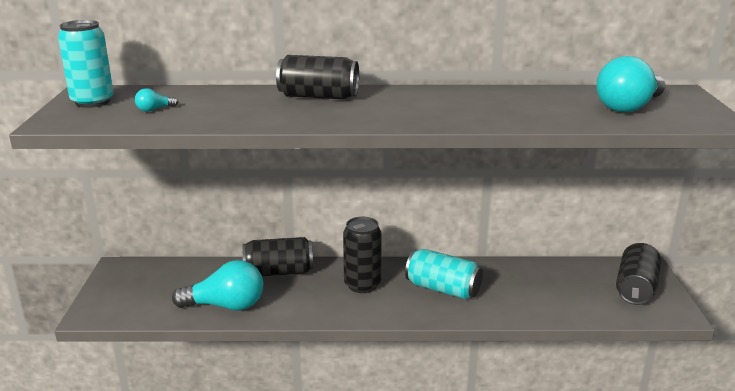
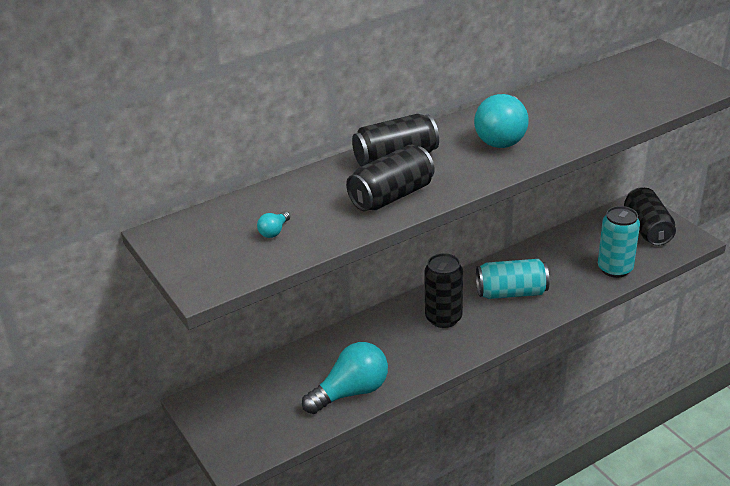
camera: 30 degrees left, 10 degrees up
(92, 102) = (194, 245): turquoise can -> turquoise can (615, 269)
(279, 272) = (357, 338): black can -> black can (392, 196)
(628, 107) = (646, 85): turquoise light bulb -> turquoise light bulb (502, 137)

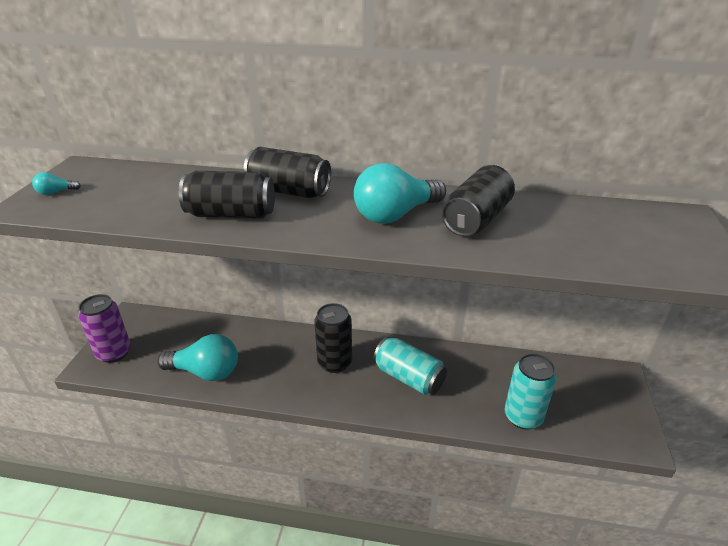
camera: 40 degrees right, 0 degrees up
(239, 436) = (114, 353): none -> purple can
(274, 231) = (123, 197): turquoise light bulb -> turquoise light bulb (56, 192)
(647, 229) = (603, 402): black can -> black can (476, 219)

